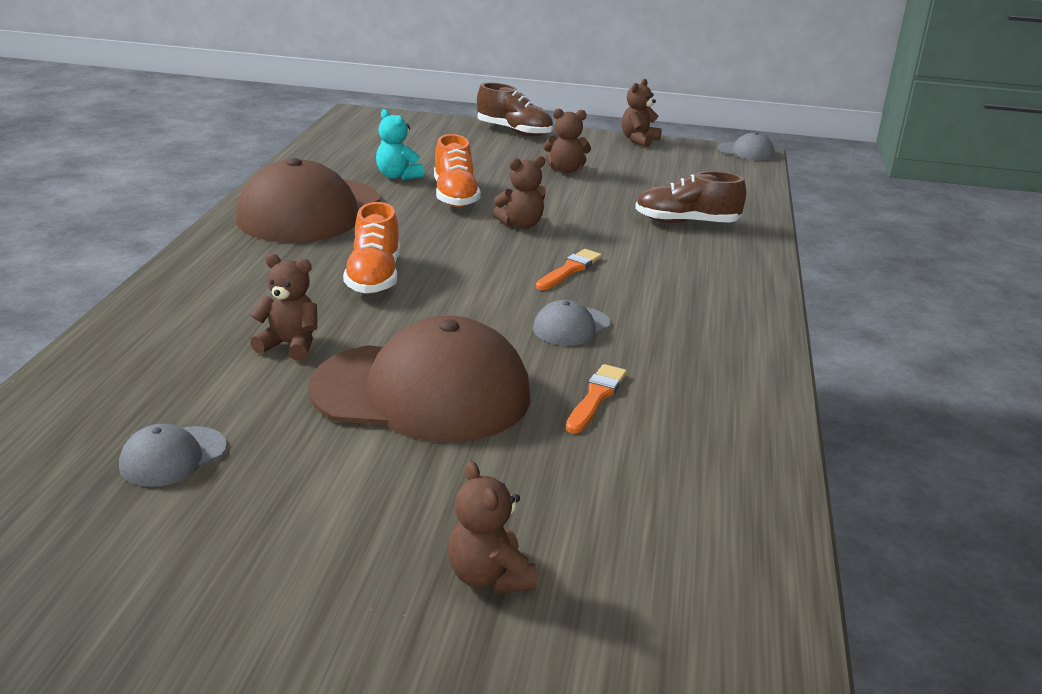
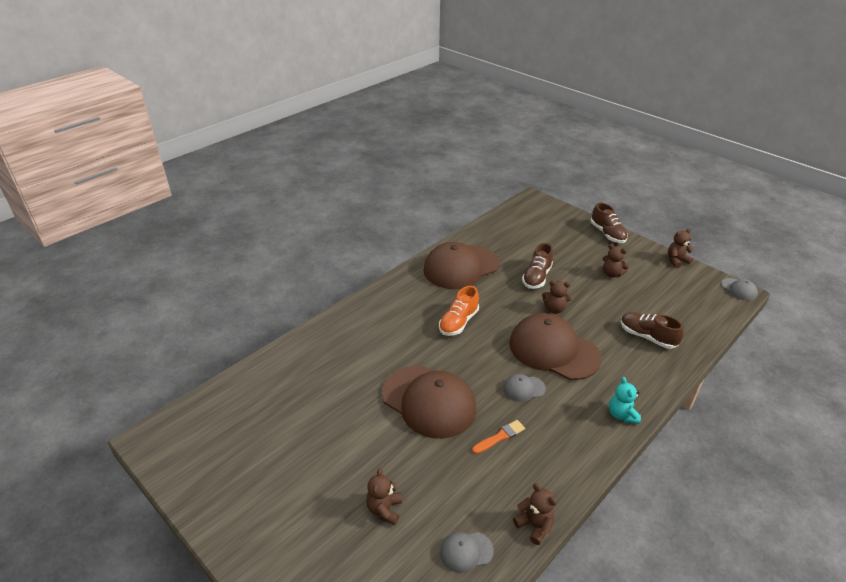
camera: 35 degrees right, 10 degrees up
(173, 456) = (318, 395): grey cap -> grey cap (466, 551)
(290, 345) = (396, 352): brown teddy bear -> brown teddy bear (534, 525)
(398, 176) = (519, 253): turquoise teddy bear -> turquoise teddy bear (622, 415)
(455, 196) = (536, 277): orange shoe -> brown shoe
(569, 270) = (553, 350): orange brush -> brown cap

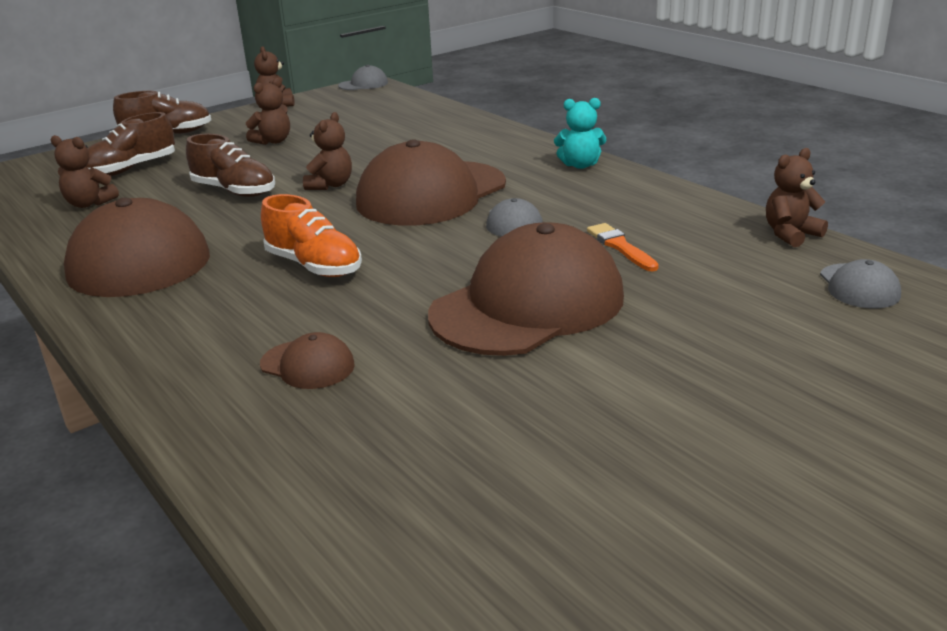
camera: 80 degrees left, 10 degrees down
(374, 338) = (307, 365): none -> brown cap
(384, 509) = (800, 359): brown teddy bear -> brown teddy bear (89, 204)
(647, 337) = (430, 136): brown shoe -> brown shoe (131, 169)

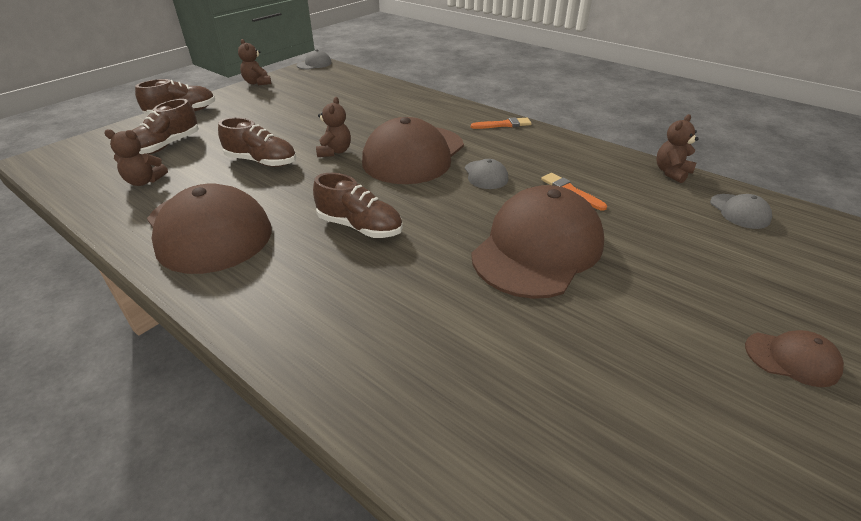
camera: 15 degrees left, 10 degrees up
(273, 141) = (270, 115): brown teddy bear -> none
(307, 365) = (404, 324): brown cap -> brown cap (791, 358)
(314, 266) = (360, 227): orange shoe -> brown shoe
(580, 165) = (503, 125): turquoise teddy bear -> orange brush

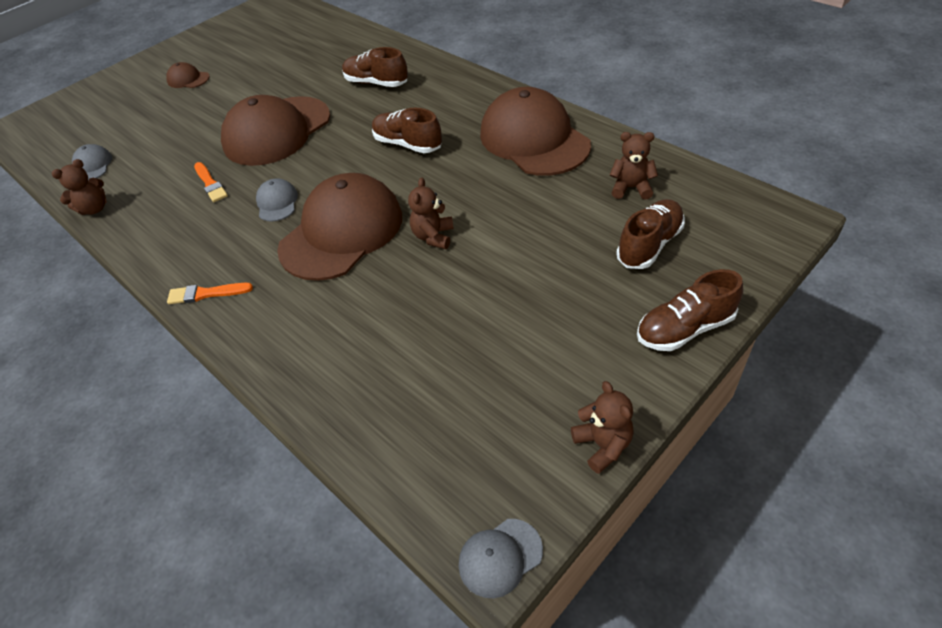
camera: 170 degrees left, 10 degrees up
(261, 161) = (516, 218): brown shoe -> brown shoe (376, 83)

